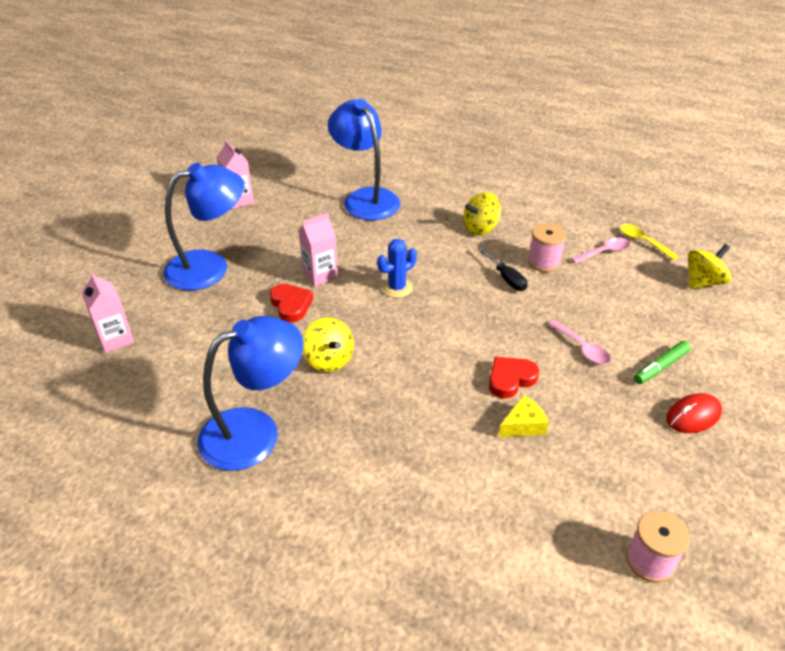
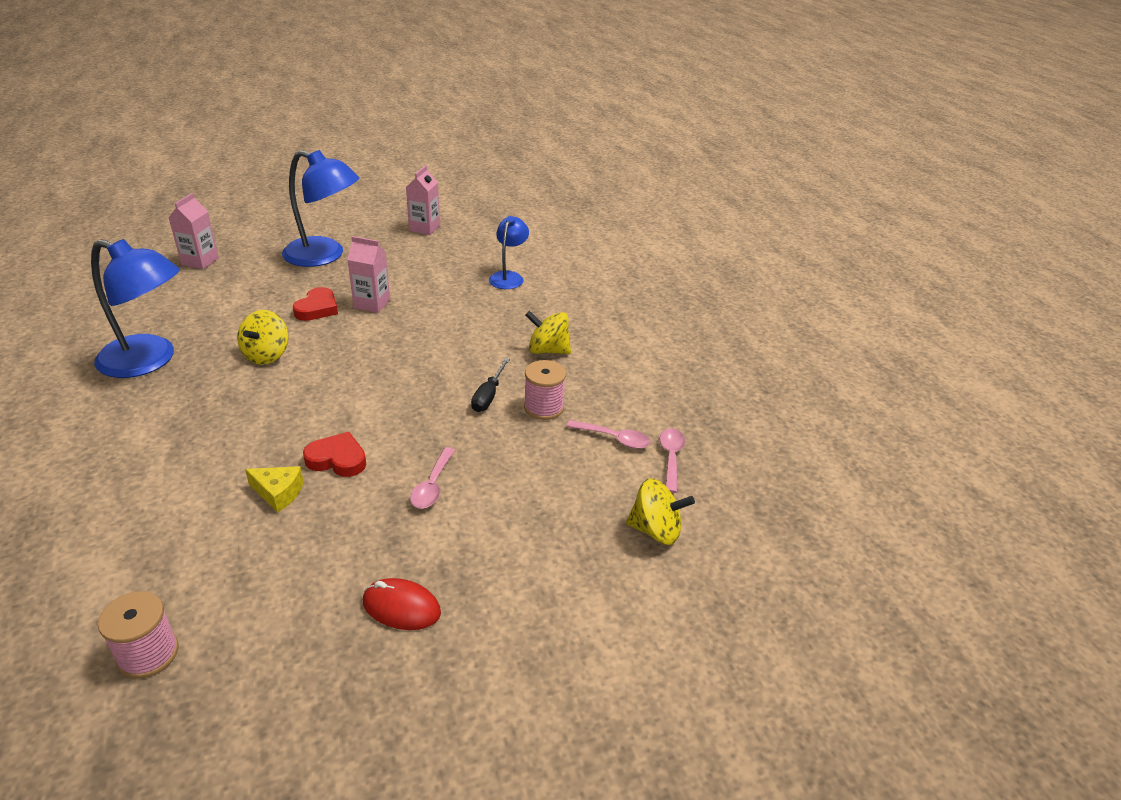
camera: 45 degrees right, 5 degrees down
(365, 198) = (508, 277): blue lamp -> blue lamp, size x0.57
(397, 288) = (400, 345): blue cactus -> none
(643, 242) = (671, 458): yellow spoon -> pink spoon
(660, 367) = (460, 552): green marker -> none

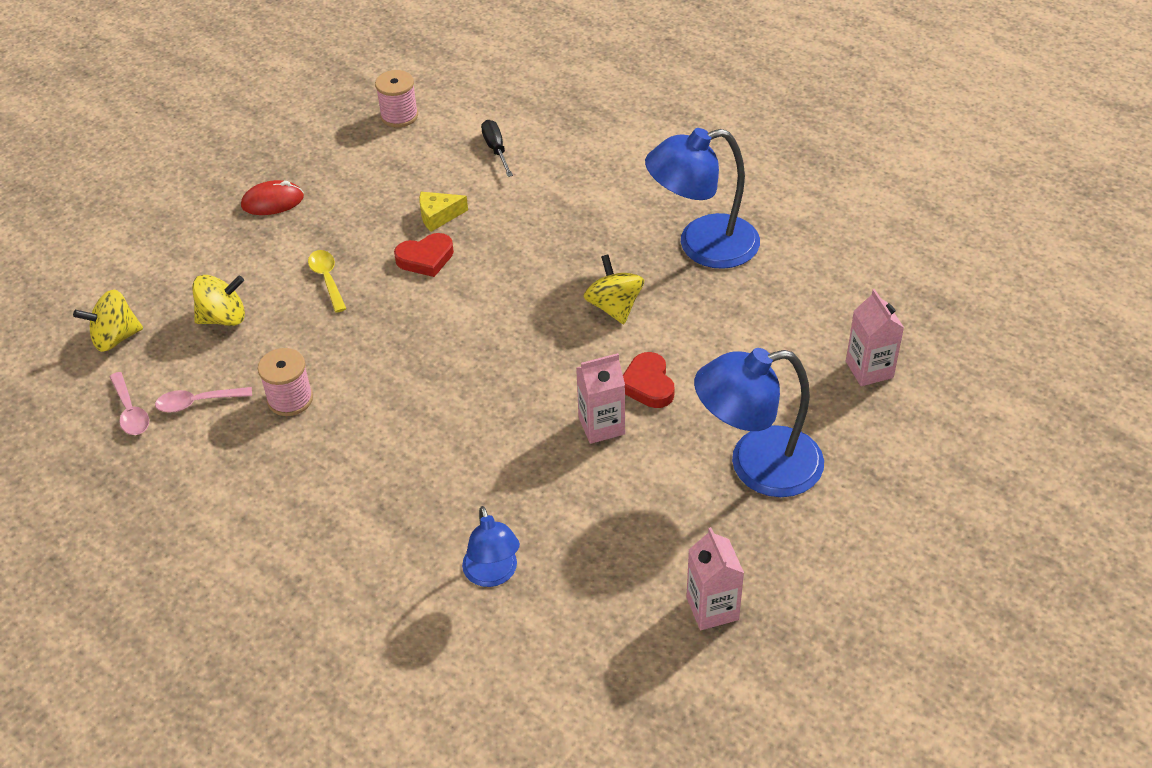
camera: 150 degrees right, 10 degrees up
(432, 485) = (327, 279): pink spoon -> yellow spoon
(488, 396) = (355, 382): black screwdriver -> black screwdriver (496, 149)
(548, 350) = (341, 474): yellow spinning top -> yellow spinning top (223, 318)

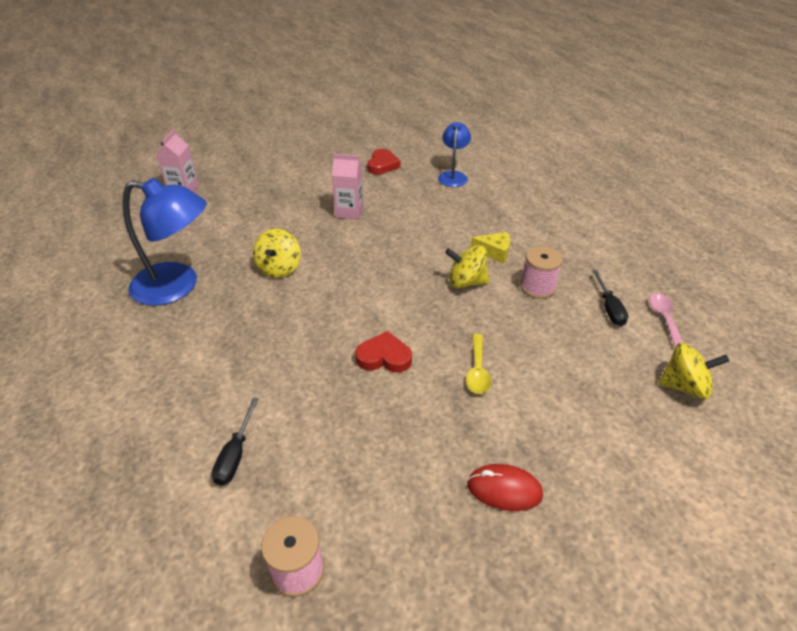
camera: 155 degrees left, 5 degrees down
(197, 402) = (609, 308): pink spoon -> black screwdriver
(223, 318) = (580, 369): yellow spinning top -> yellow spinning top (466, 282)
(438, 216) = (346, 396): yellow cheese -> yellow cheese (494, 252)
(648, 384) = (304, 221): red heart -> red heart (382, 165)
(712, 608) = (363, 141): pink carton -> none
(757, 466) = (290, 174): blue lamp -> none

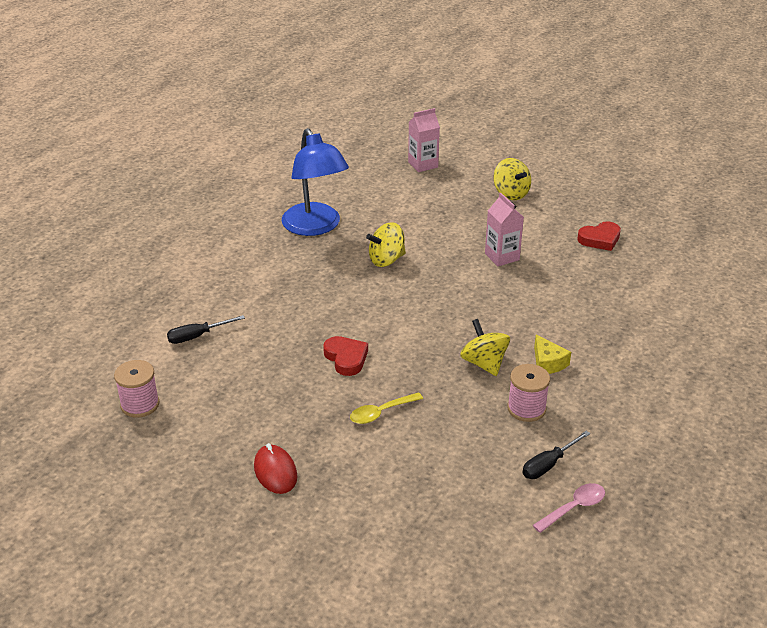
camera: 55 degrees right, 5 degrees down
(453, 176) = (642, 288): blue lamp -> none
(684, 386) = (488, 545): yellow spinning top -> yellow spinning top (511, 193)

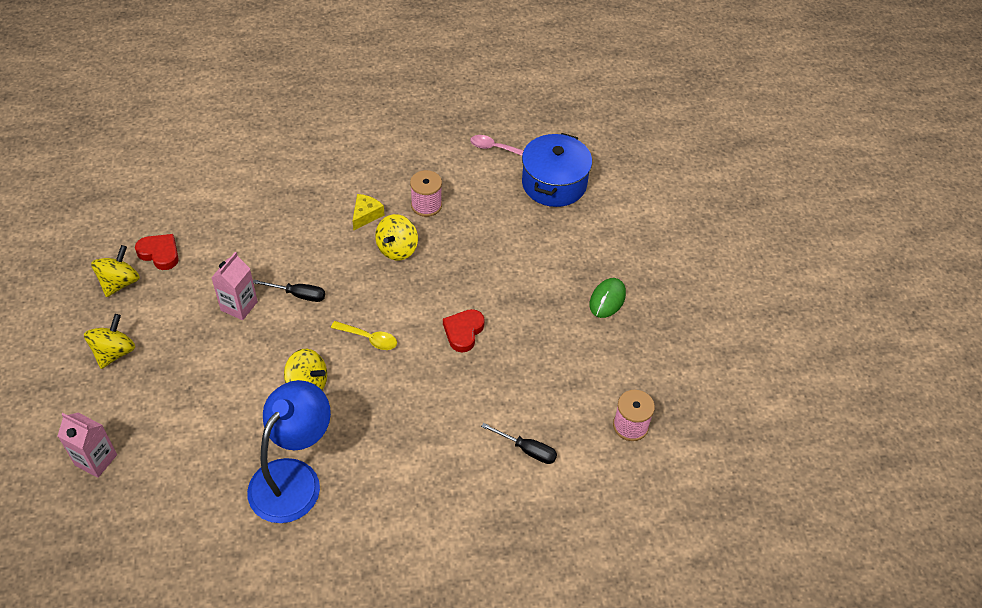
camera: 130 degrees left, 15 degrees up
(275, 472) = (607, 299): red mouse -> green mouse
(381, 413) = (501, 277): yellow spoon -> yellow spoon (369, 338)
(472, 527) = (554, 183): none -> blue pot
(548, 465) = (470, 173): black screwdriver -> black screwdriver (298, 295)
(582, 214) = (120, 283): none -> yellow spinning top

